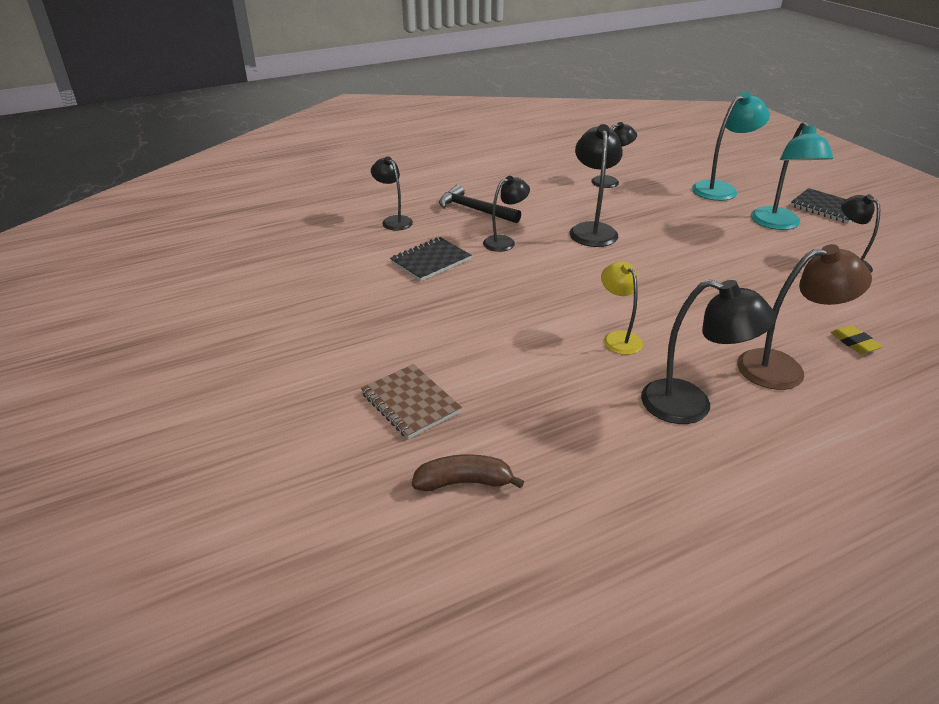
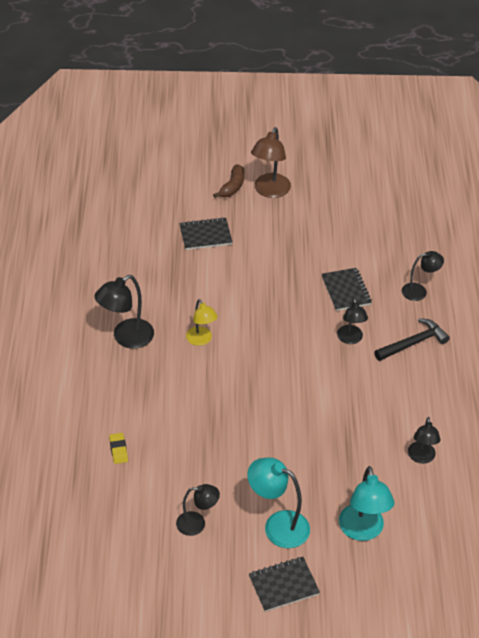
camera: 115 degrees right, 10 degrees up
(410, 403) = (205, 235): brown notebook -> black notebook
(464, 482) = (139, 235): brown banana -> brown banana (232, 187)
(592, 230) = (339, 398): black lamp -> none
(618, 338) = (201, 340): yellow lamp -> yellow lamp turned 60 degrees clockwise
(783, 368) = (123, 397): brown lamp -> brown lamp (269, 191)
(854, 343) = (118, 450): yellow eraser -> yellow eraser turned 75 degrees clockwise

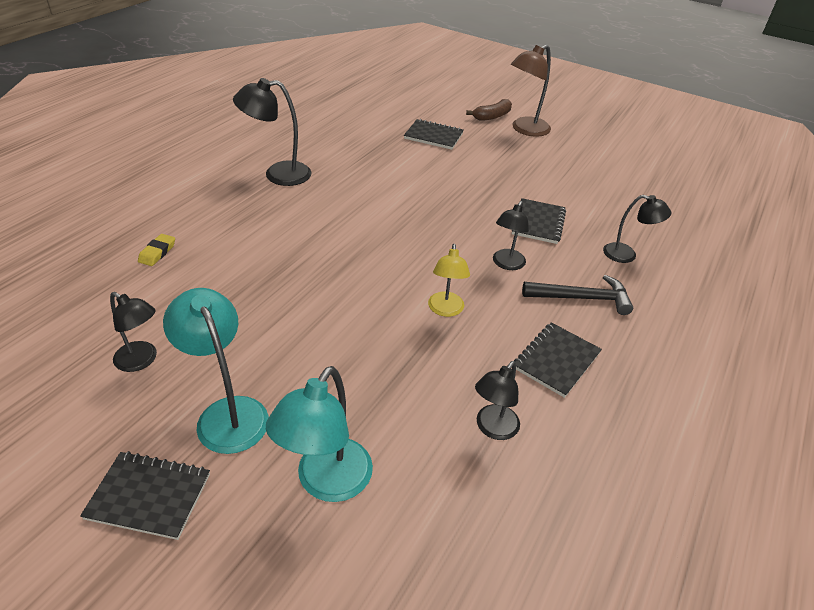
camera: 30 degrees right, 5 degrees down
(201, 340) = (345, 203): yellow lamp -> yellow lamp (445, 310)
(426, 397) = (556, 360): none -> black notebook

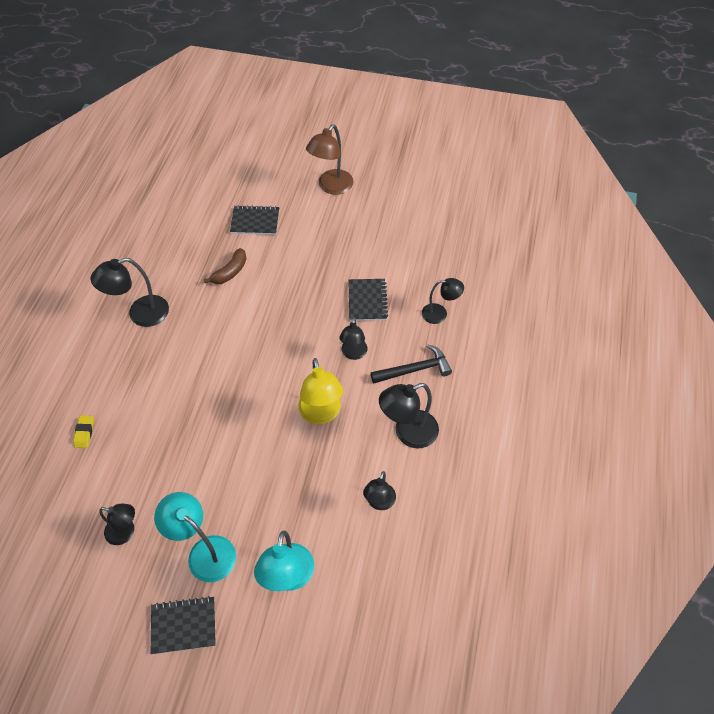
camera: 15 degrees left, 15 degrees up
(445, 310) = (321, 414): yellow lamp -> yellow lamp, size x1.56
(492, 116) = (298, 177): brown banana -> brown banana (230, 272)
(556, 360) = (408, 433): black notebook -> black lamp

